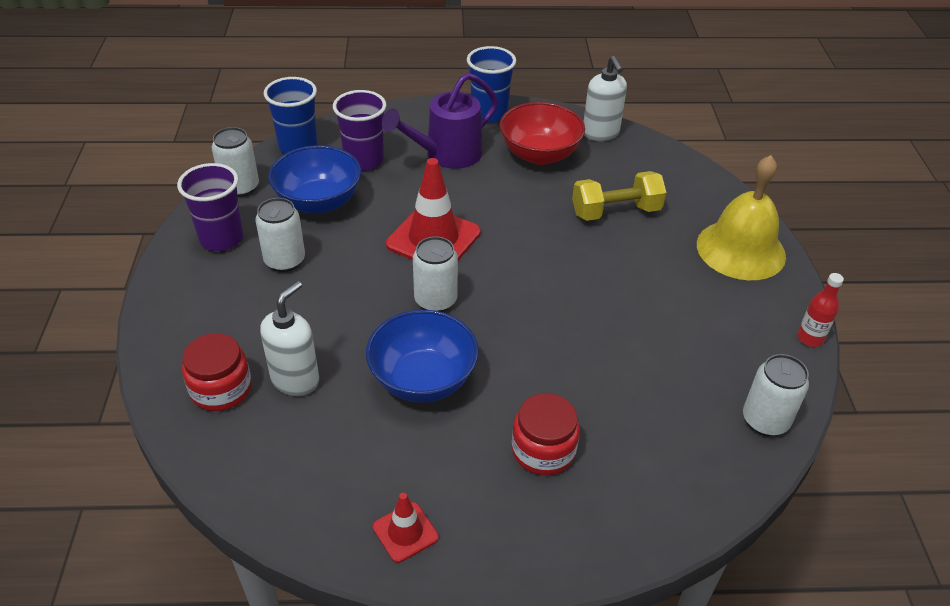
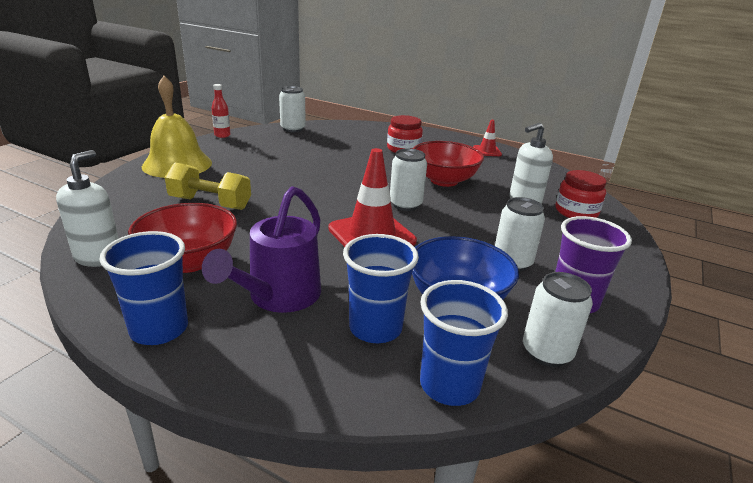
camera: 150 degrees left, 15 degrees down
(364, 160) = (375, 328): purple cup -> blue cup
(423, 379) = (444, 180): blue bowl -> red bowl
(446, 155) = (278, 297): purple watering can -> purple watering can turned 120 degrees clockwise

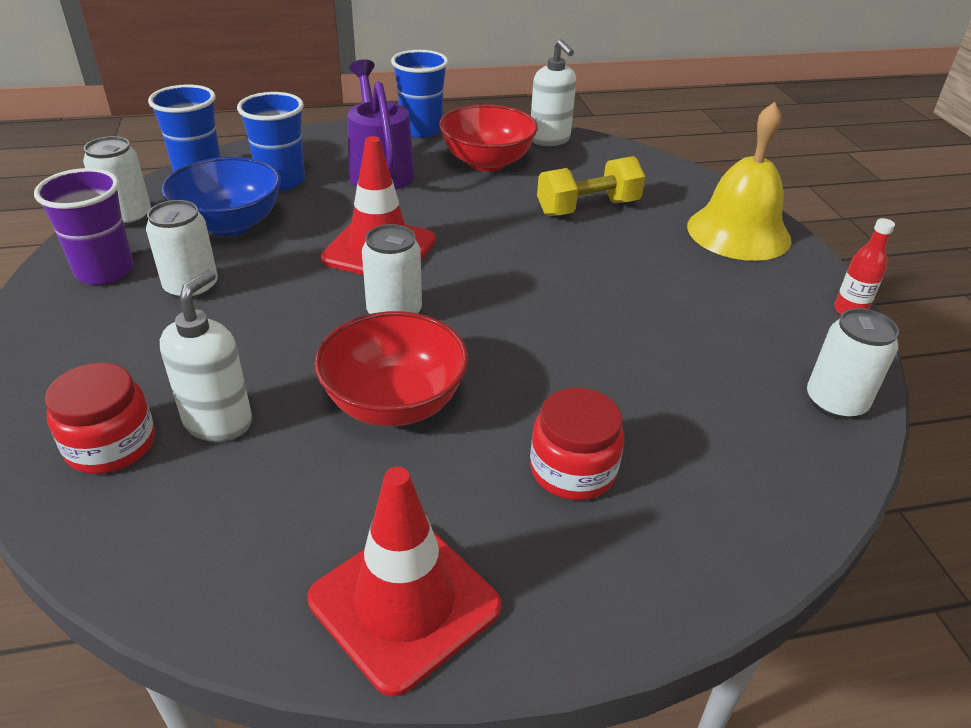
camera: 140 degrees right, 10 degrees up
(487, 151) = (404, 603): red traffic cone -> red traffic cone, size x1.93

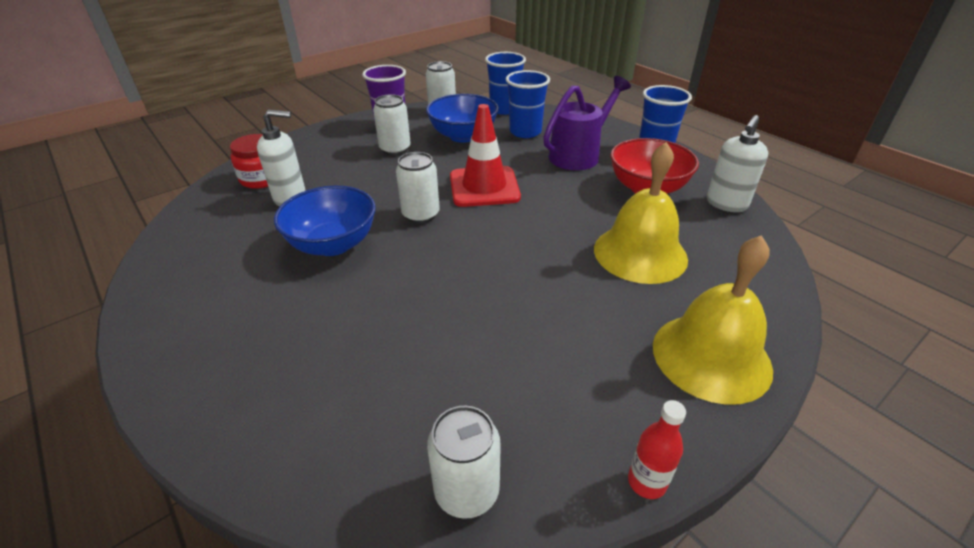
camera: 65 degrees right, 0 degrees up
(394, 403) = (333, 244): red bowl -> blue bowl
(404, 603) = (172, 302): red traffic cone -> none
(573, 469) = (301, 336): red jar -> none
(588, 208) = (640, 253): yellow dumbbell -> yellow bell

